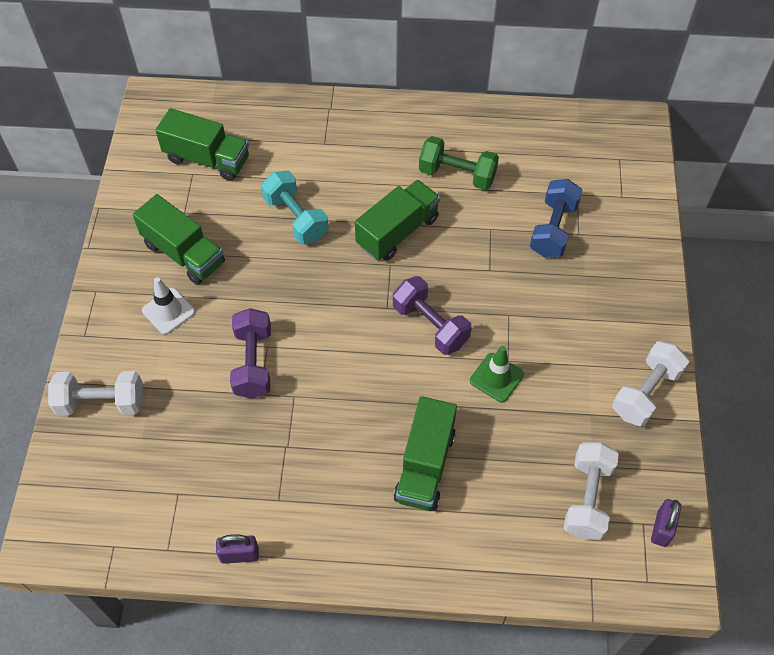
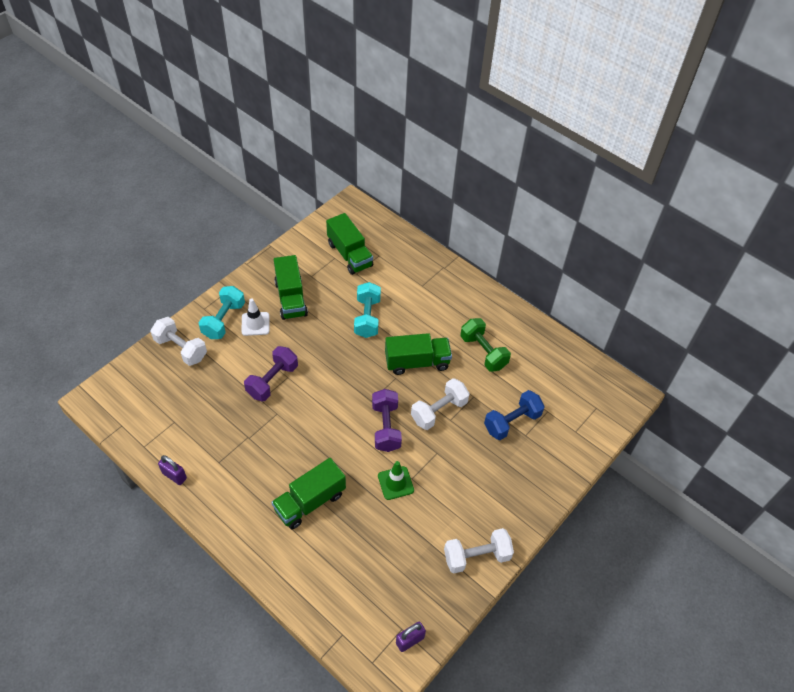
camera: 35 degrees right, 5 degrees down
(124, 333) = (224, 320): none -> turquoise dumbbell
(587, 498) = (382, 589): white dumbbell -> white dumbbell (439, 411)

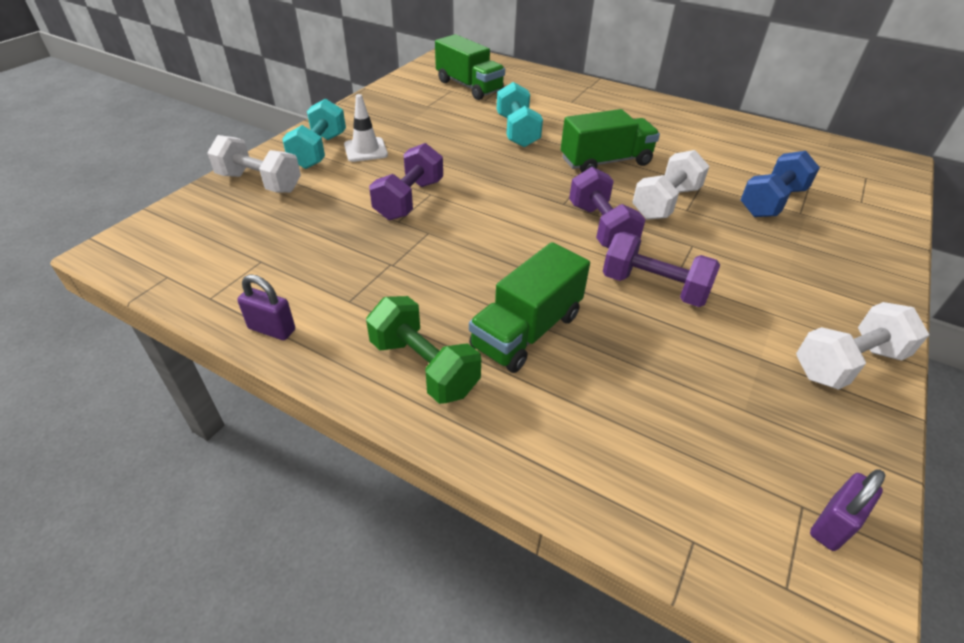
camera: 10 degrees left, 10 degrees down
(291, 298) = (407, 125): green truck -> none
(395, 483) = (654, 287): green traffic cone -> purple dumbbell
(483, 352) = (684, 145): green dumbbell -> green dumbbell (424, 367)

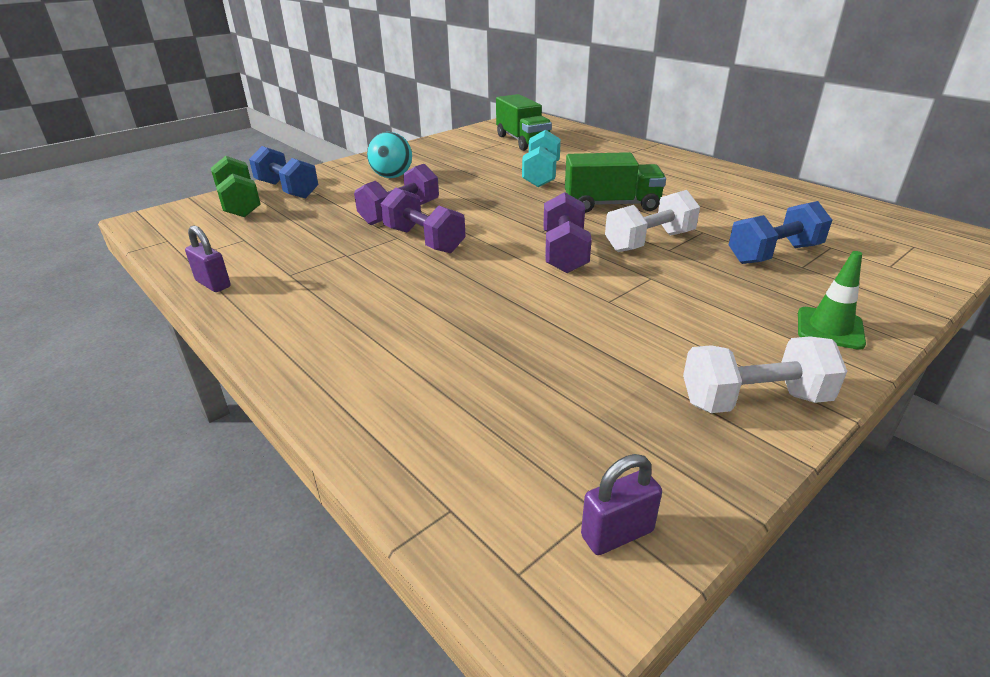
camera: 20 degrees right, 10 degrees down
(259, 183) = (287, 190): white dumbbell -> blue dumbbell
(319, 151) = (352, 174): turquoise dumbbell -> none
(365, 150) = (392, 176): white traffic cone -> turquoise ball
(424, 367) = (311, 328): green dumbbell -> green dumbbell (240, 204)
(526, 331) = (425, 318): green truck -> none
(654, 287) = (580, 304): purple dumbbell -> purple dumbbell (424, 240)
(857, 276) = (830, 328): none -> green traffic cone

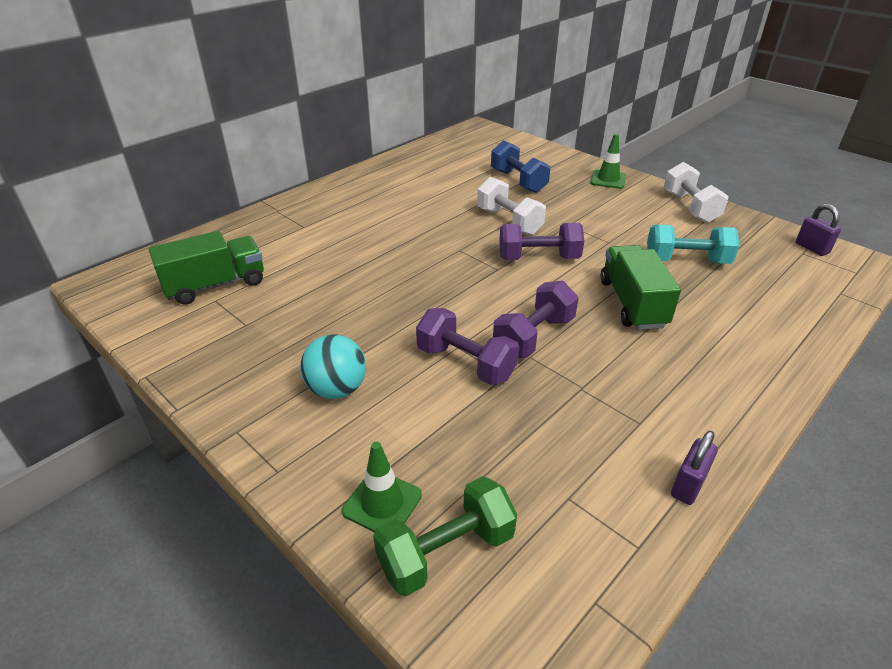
camera: 95 degrees left, 5 degrees up
(287, 190) = (382, 503): blue dumbbell -> green traffic cone
(541, 175) = (350, 270): turquoise dumbbell -> turquoise dumbbell (686, 261)
(611, 205) = (434, 234): green truck -> green truck (632, 303)

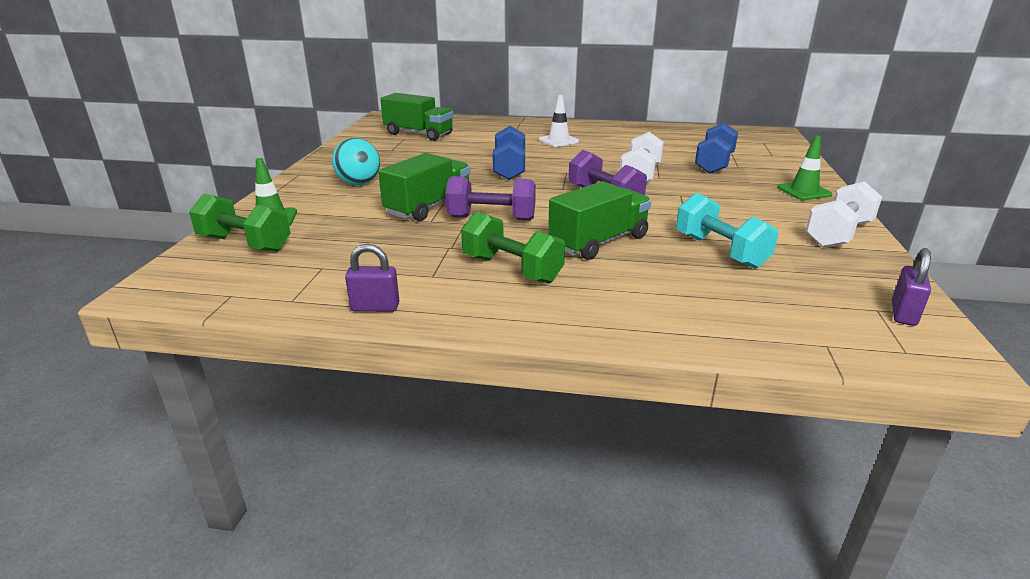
camera: 55 degrees right, 10 degrees down
(367, 216) = (558, 141): none -> white traffic cone
(413, 275) = (509, 169): none -> blue dumbbell
(465, 363) = (429, 207): purple dumbbell -> green truck
(656, 370) = (512, 269): none -> green dumbbell

